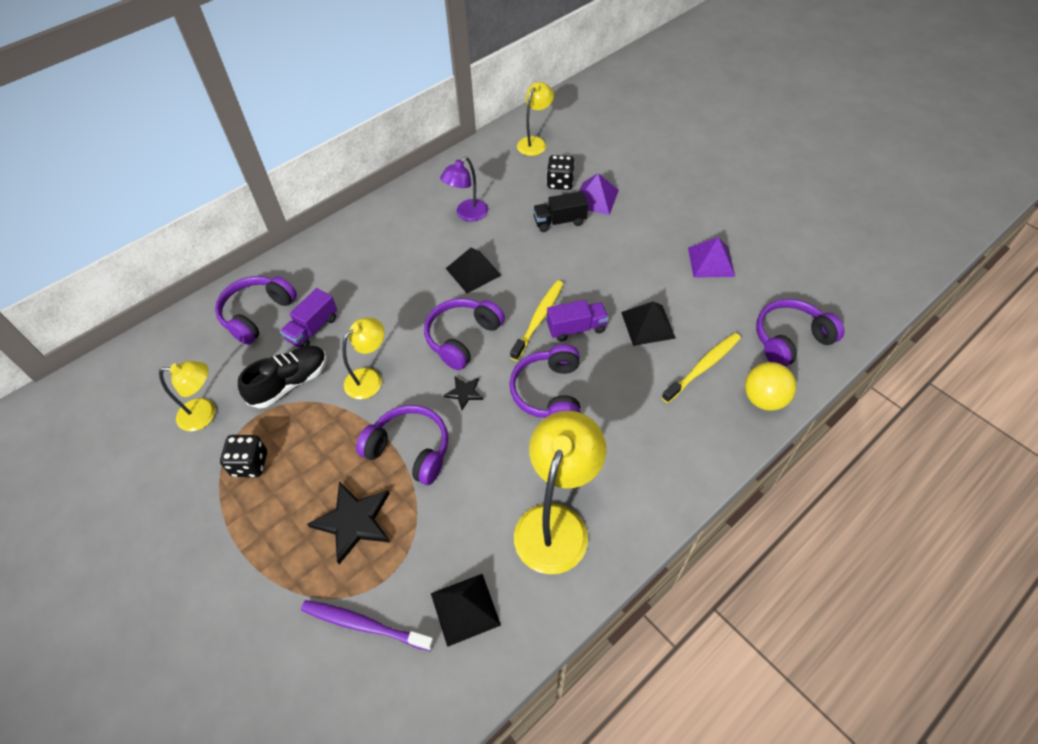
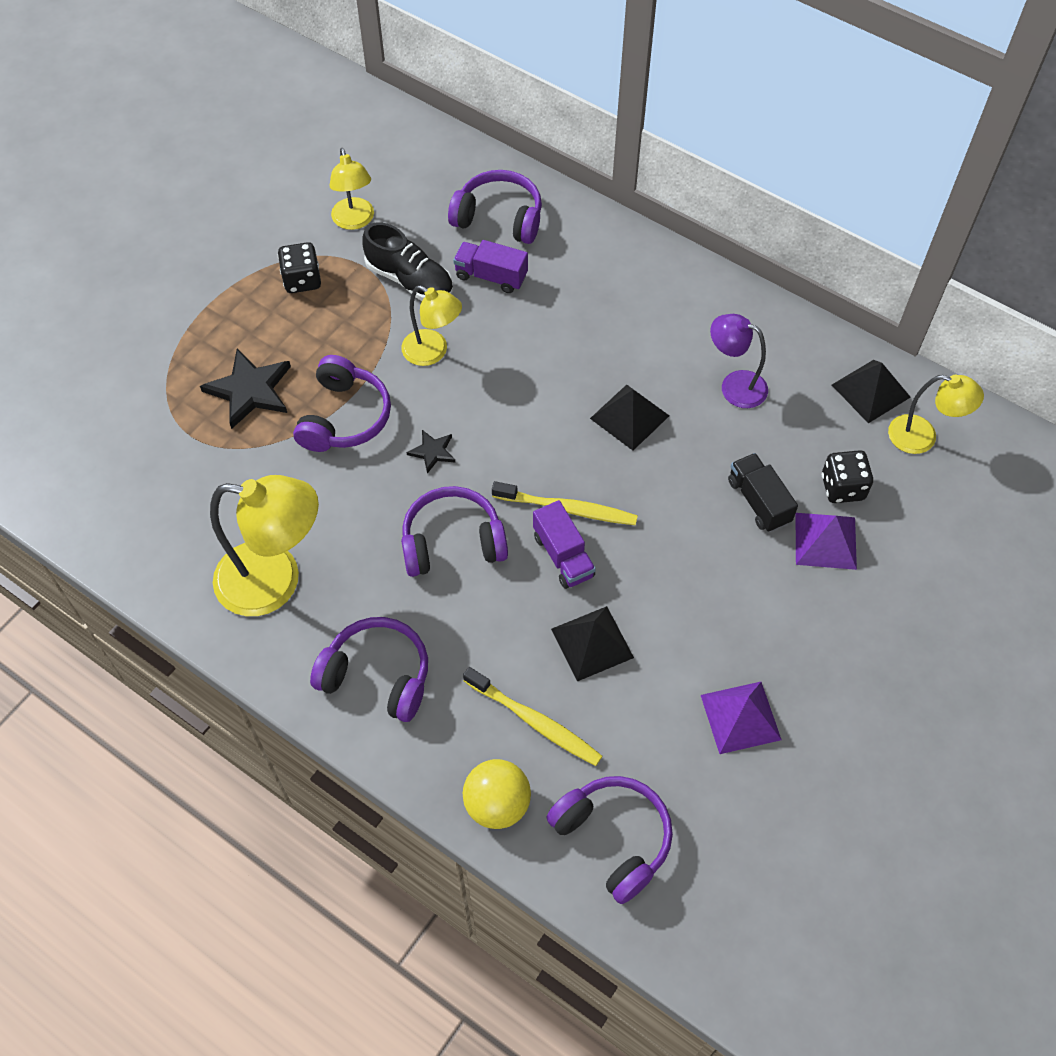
camera: 75 degrees right, 5 degrees up
(364, 624) = (142, 431): purple toothbrush -> none
(462, 338) = (515, 430): purple headphones -> purple headphones (377, 676)
(465, 609) = (167, 514): black pyramid -> black pyramid (870, 391)

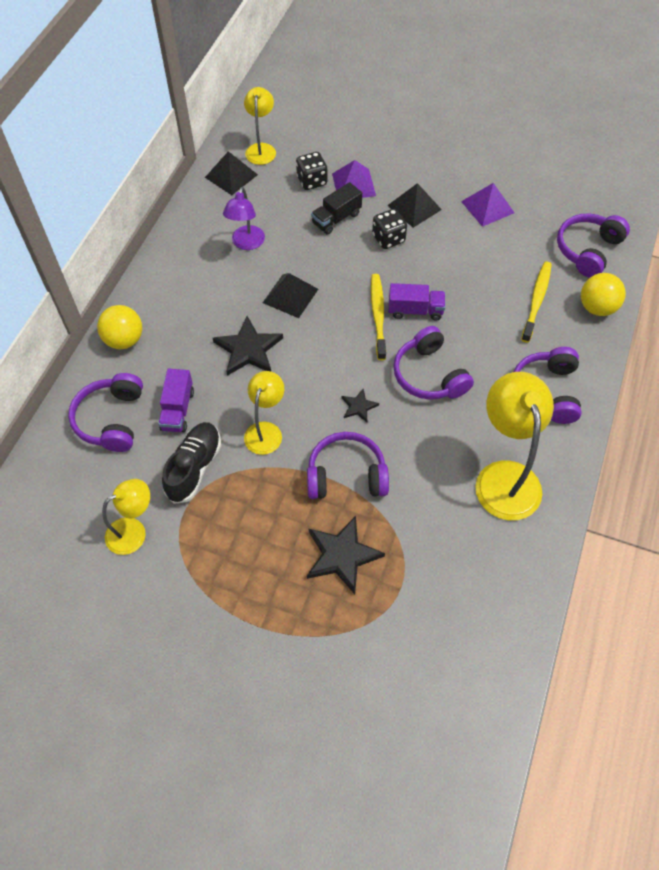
camera: 105 degrees left, 0 degrees up
(302, 280) = (212, 553): black dice -> black dice (388, 238)
(556, 356) = (248, 349): none -> black star
(563, 556) = (415, 310): purple truck -> purple truck turned 45 degrees clockwise
(592, 643) = (471, 283): black pyramid -> black pyramid (414, 207)
(607, 241) = (124, 340): none -> yellow ball

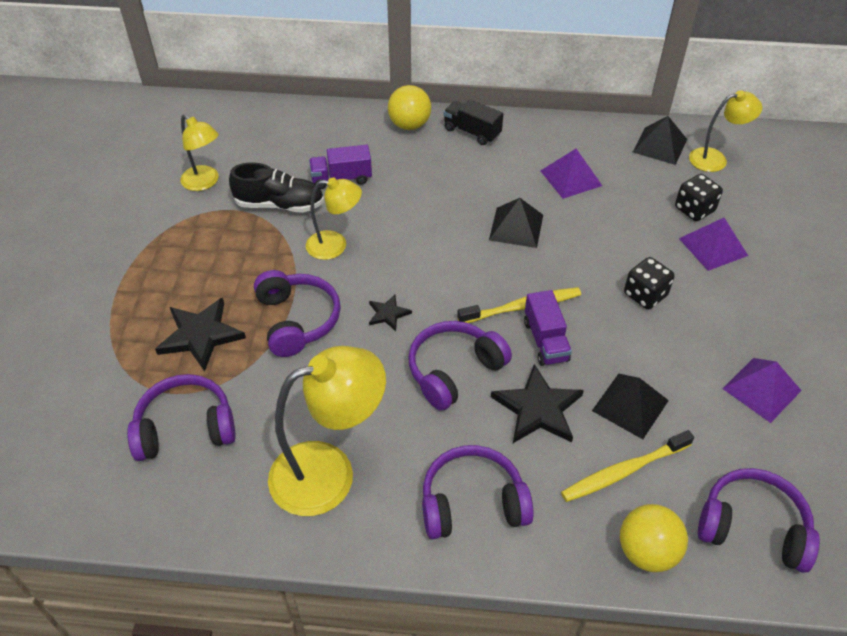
camera: 75 degrees right, 10 degrees down
(111, 419) = (318, 139): purple headphones -> purple headphones (185, 428)
(246, 243) = (571, 178): purple lamp -> purple pyramid
(248, 349) = (431, 210): black star -> black star (538, 408)
(336, 218) = (649, 242): black truck -> black truck (472, 132)
(414, 207) = (712, 311): black pyramid -> black pyramid (630, 405)
(536, 300) = (623, 471): yellow toothbrush -> yellow toothbrush turned 150 degrees clockwise

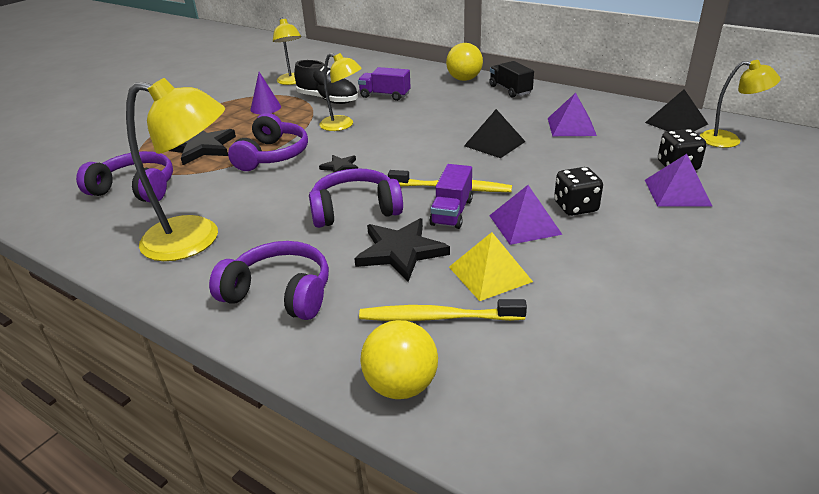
camera: 30 degrees right, 15 degrees down
(214, 241) = (265, 108): none -> purple cone
(630, 405) = (490, 274): black pyramid -> yellow pyramid
(752, 527) = (537, 410): purple headphones -> none
(761, 389) = (646, 303): purple pyramid -> purple pyramid (524, 224)

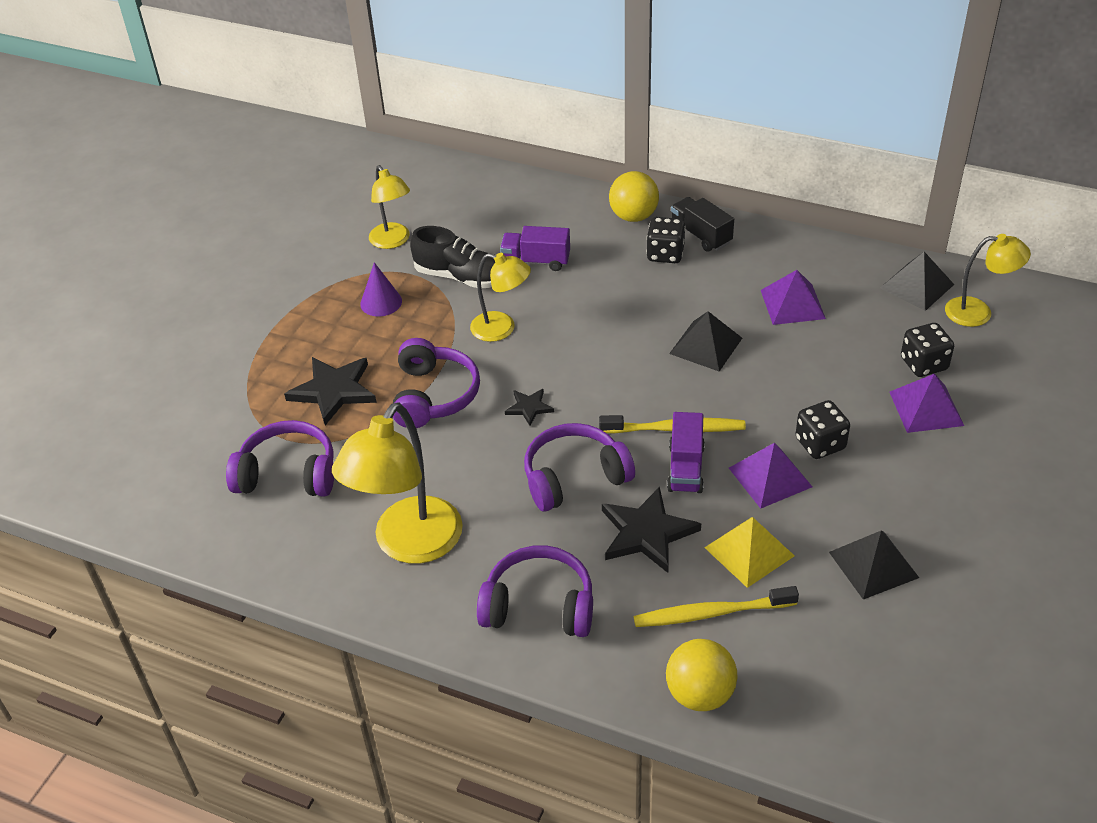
camera: 10 degrees left, 10 degrees up
(196, 239) = (409, 544): yellow lamp -> yellow lamp turned 120 degrees clockwise
(480, 97) = (665, 254): none -> black dice
(611, 296) = (873, 564): none -> black pyramid

